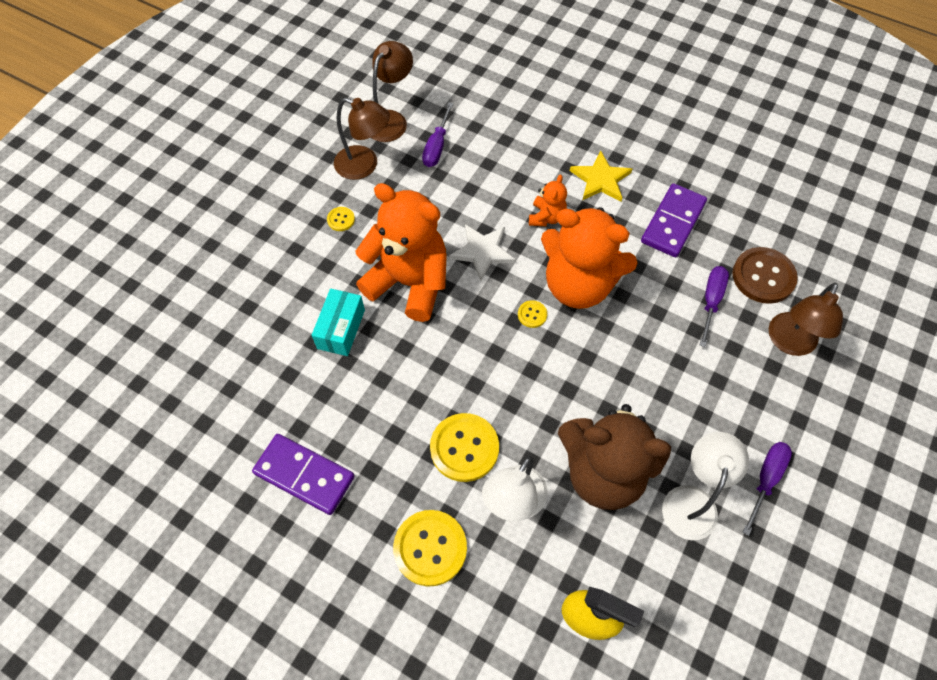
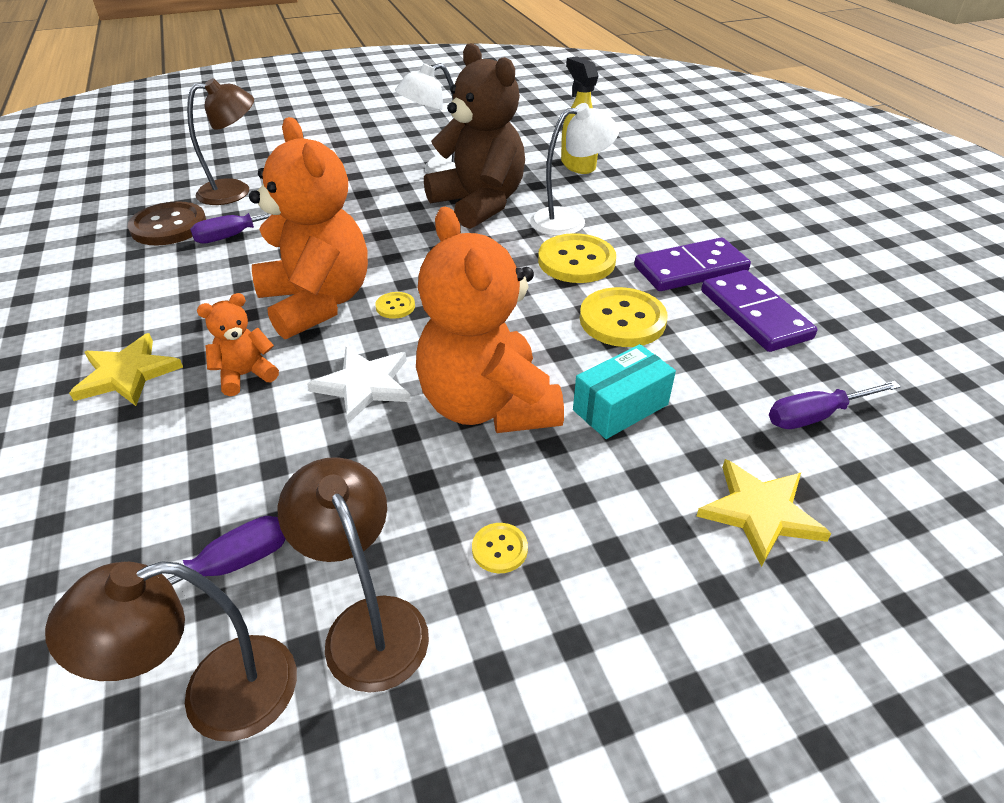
camera: 140 degrees left, 20 degrees down
(238, 310) = (760, 512): none -> yellow star
(430, 548) = (664, 230): yellow button -> yellow button (622, 320)
(672, 222) = (149, 296): purple domino -> purple domino (690, 269)
(766, 479) = (377, 157): purple screwdriver -> purple screwdriver (816, 416)

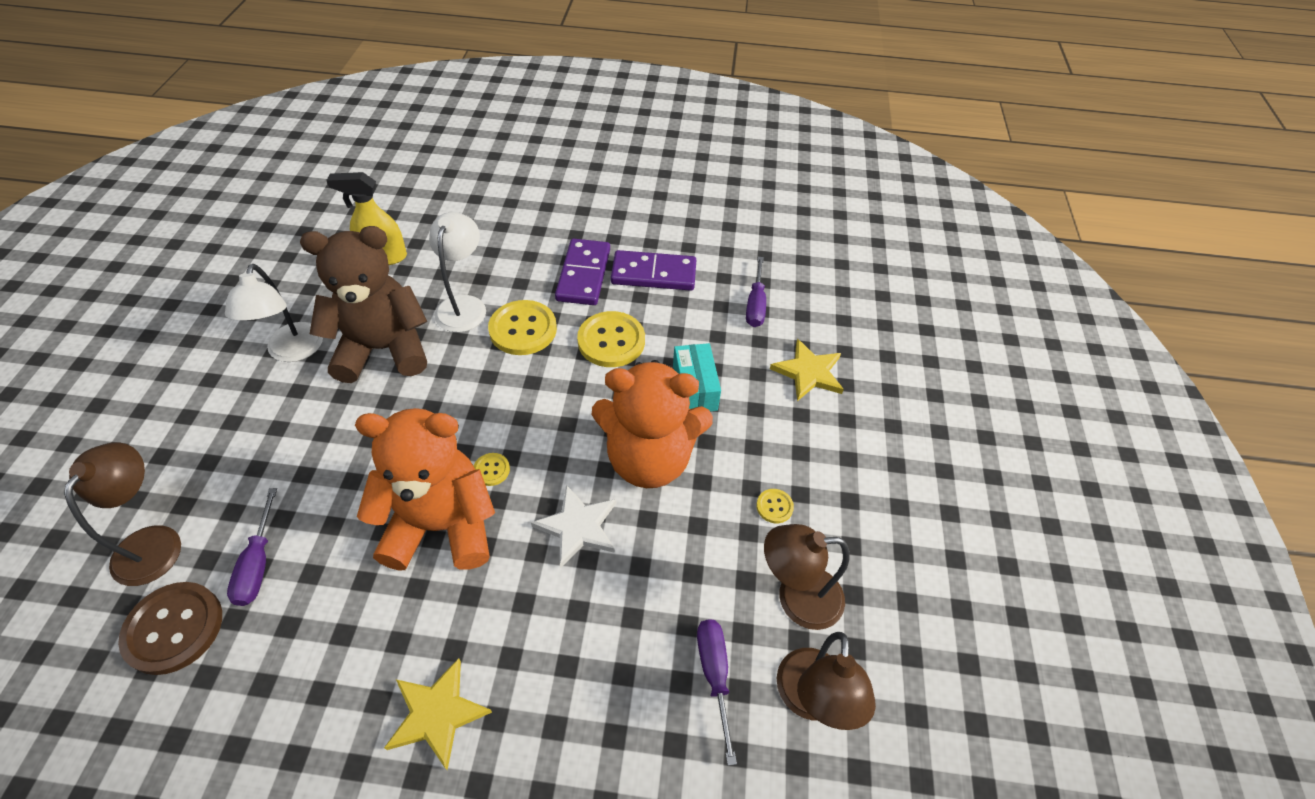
camera: 65 degrees left, 10 degrees up
(245, 375) = (507, 610): orange teddy bear -> none

